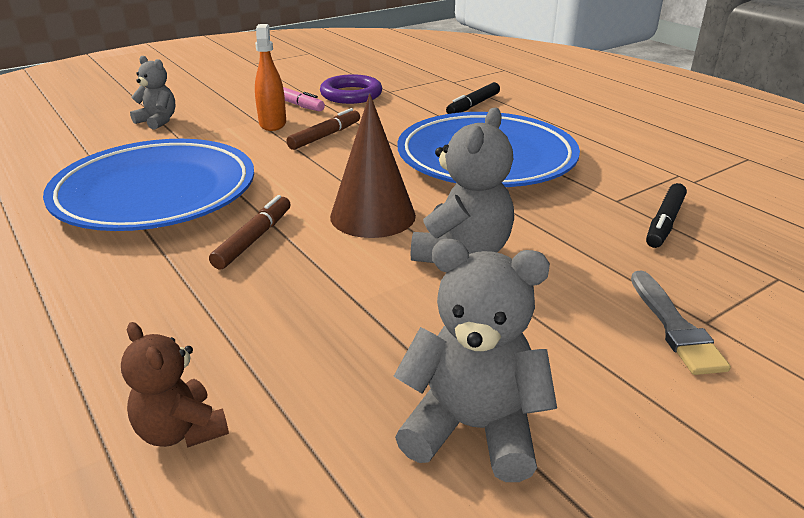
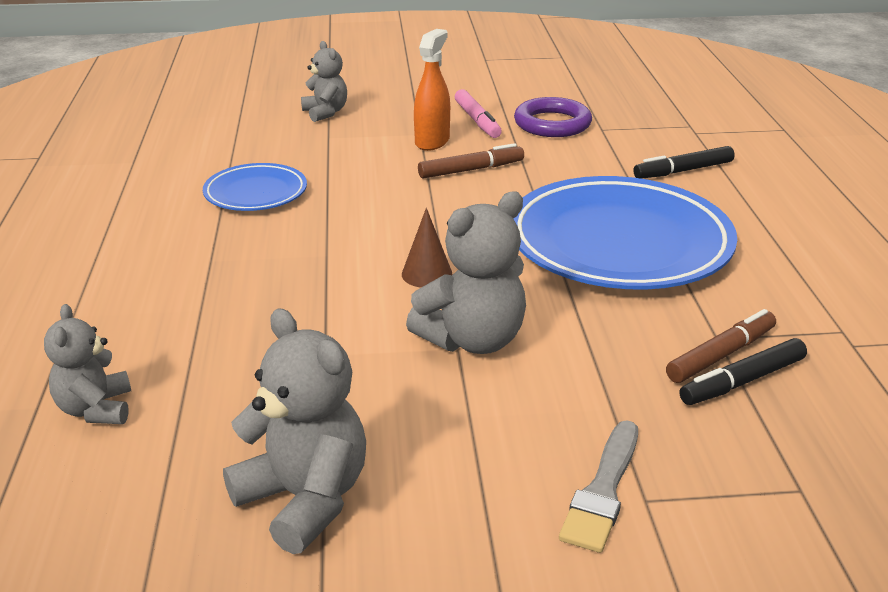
camera: 30 degrees right, 0 degrees up
(156, 194) = (256, 193): blue plate -> blue plate, size x0.50
(181, 431) = (96, 409): brown teddy bear -> grey teddy bear
(254, 239) = (296, 264): brown marker -> brown marker (721, 355)
(373, 216) = (427, 274): brown cone -> brown cone, size x0.53

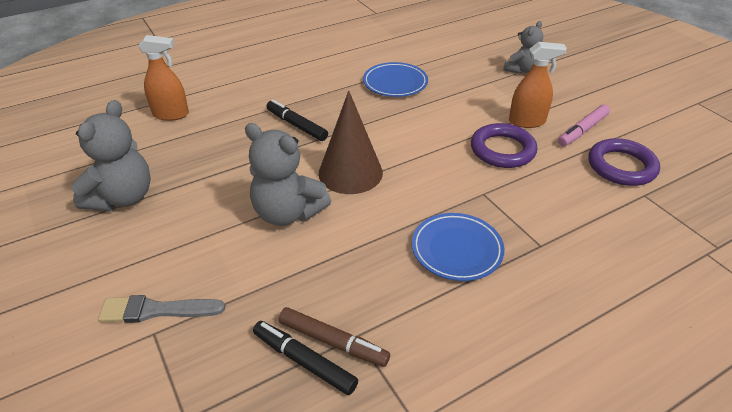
camera: 65 degrees right, 10 degrees up
(96, 409) = (171, 114): grey teddy bear -> orange spray bottle
(427, 274) = (350, 172): brown cone -> brown cone, size x1.88
(471, 170) = (502, 150): brown marker -> purple ring
(619, 243) = (456, 250): blue plate -> blue plate, size x0.50
(683, 171) = (617, 261): black marker -> black marker (296, 125)

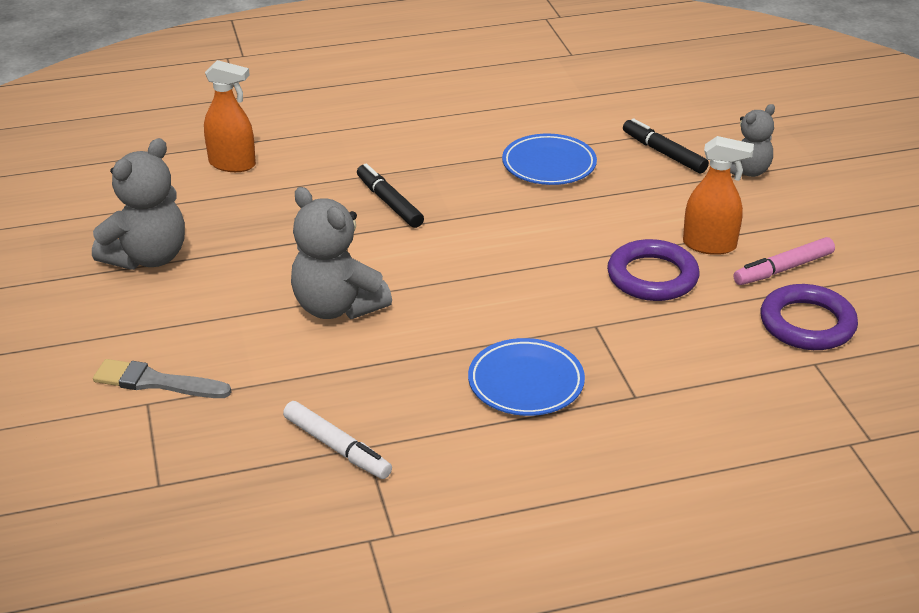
camera: 15 degrees right, 5 degrees down
(304, 361) = (298, 459): black marker -> black marker (664, 153)
(333, 342) = (337, 447): brown marker -> white marker
(350, 172) = (434, 273): brown cone -> none

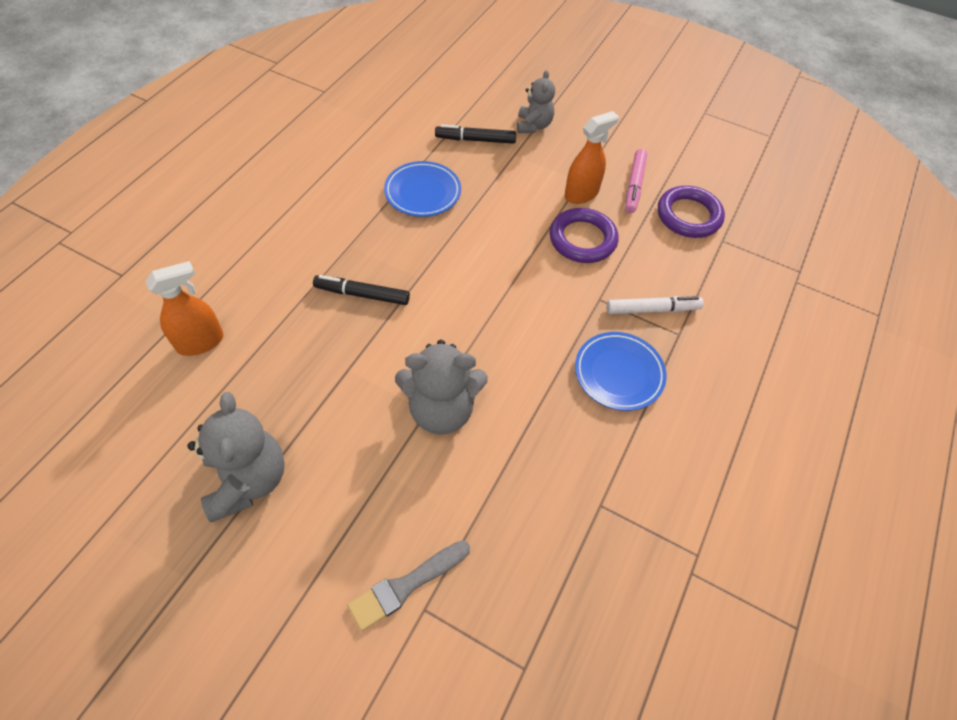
camera: 50 degrees left, 20 degrees up
(337, 447) = (587, 523): white marker -> white marker (652, 310)

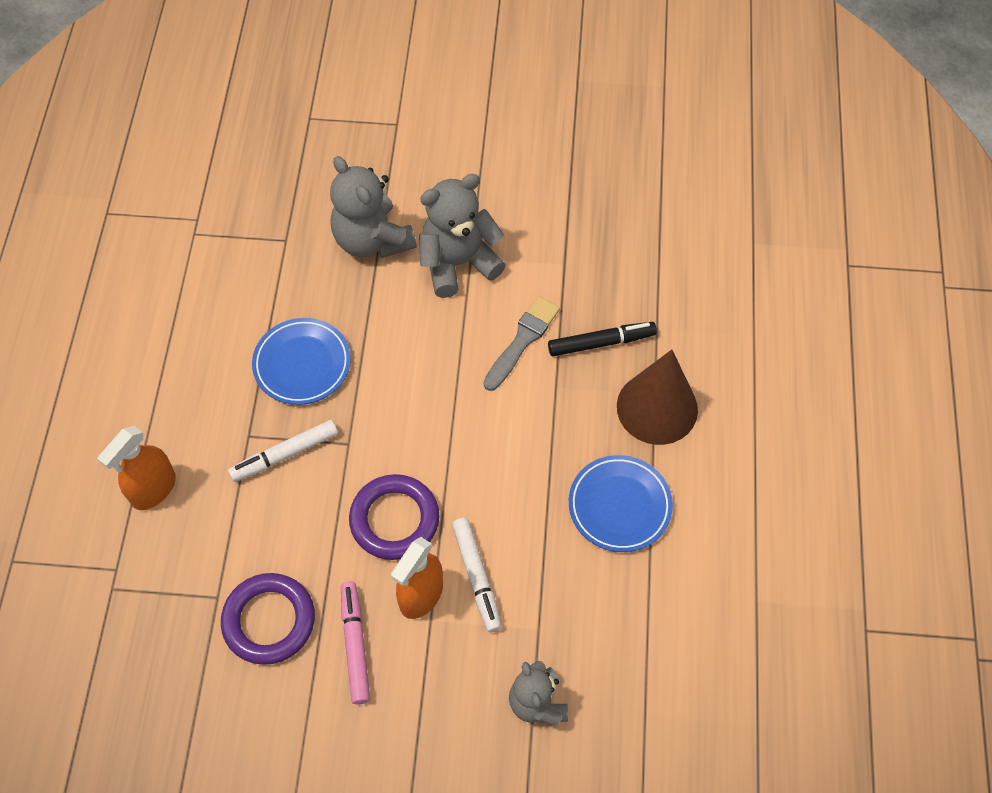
camera: 160 degrees right, 5 degrees up
(200, 342) = (714, 234): orange spray bottle -> orange spray bottle (153, 489)
(248, 480) = (582, 150): grey teddy bear -> grey teddy bear (372, 240)
(354, 236) = (657, 408): none -> brown cone
(406, 586) = (417, 132): grey brush -> grey brush (522, 340)
(475, 140) = (604, 632): black marker -> none
(540, 190) = (476, 577): none -> white marker

